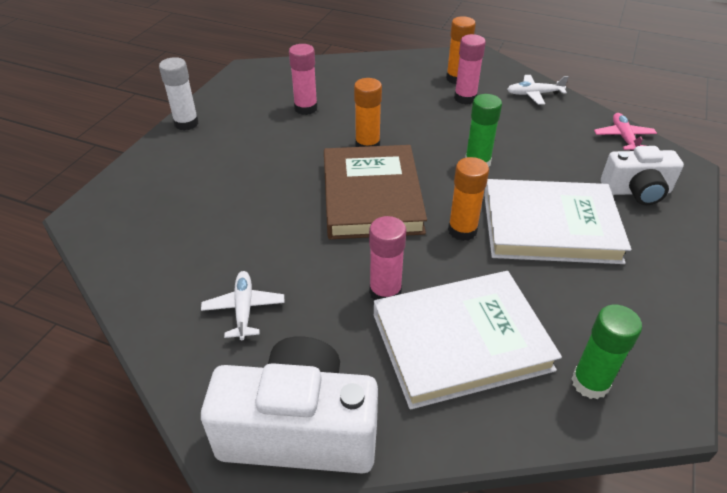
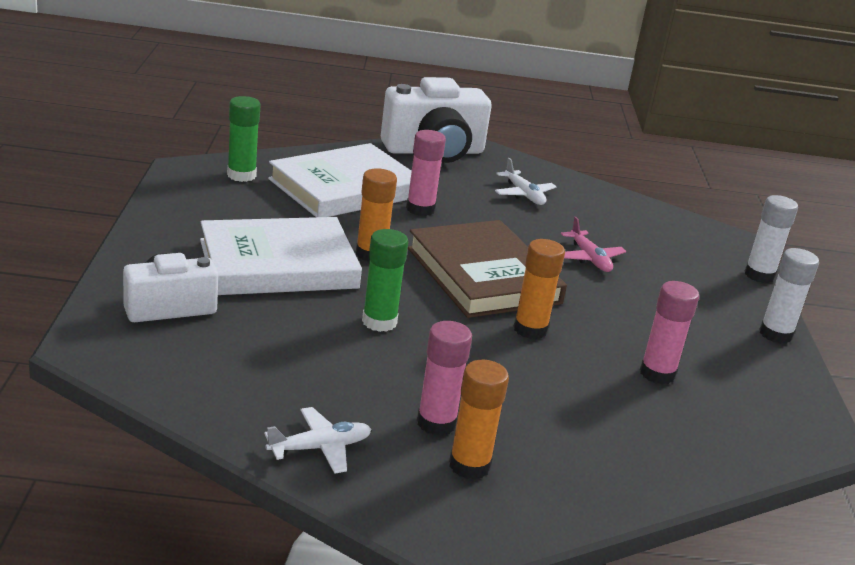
camera: 155 degrees right, 15 degrees down
(121, 172) = (759, 275): none -> white glue stick
(623, 137) = (169, 380): pink plane -> pink plane (589, 258)

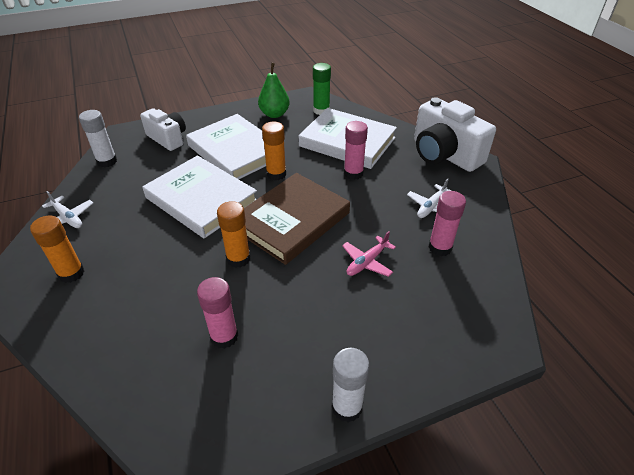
camera: 70 degrees right, 15 degrees up
(206, 207) = (274, 114): none -> green pear
(379, 322) = (201, 199): green glue stick -> white book
(436, 423) = (108, 249): pink glue stick -> pink glue stick (440, 247)
(759, 275) = (452, 376): white glue stick -> white glue stick (107, 161)

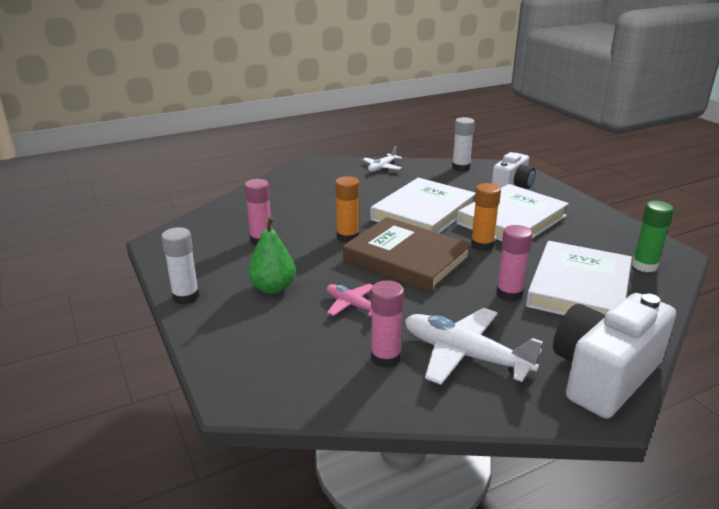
camera: 85 degrees right, 15 degrees down
(71, 273) = (323, 179): orange glue stick -> none
(274, 114) = (606, 235): green pear -> green pear (273, 288)
(431, 207) = (464, 355): white plane -> white plane, size x1.80

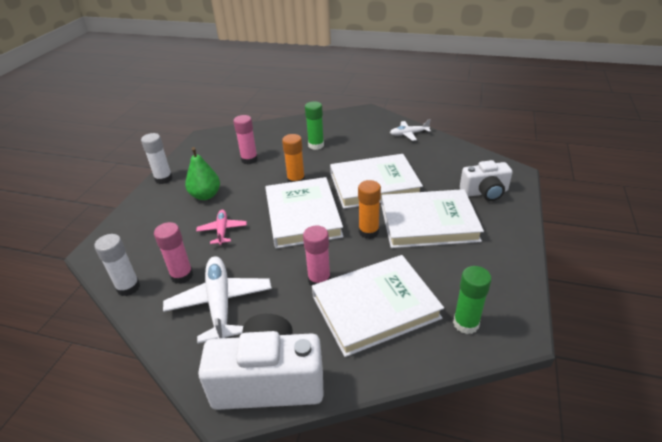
camera: 45 degrees right, 10 degrees up
(311, 204) = (316, 145): none -> green glue stick
(406, 259) = (303, 215): brown book -> white book
(461, 168) = (469, 157): white glue stick -> white glue stick (128, 287)

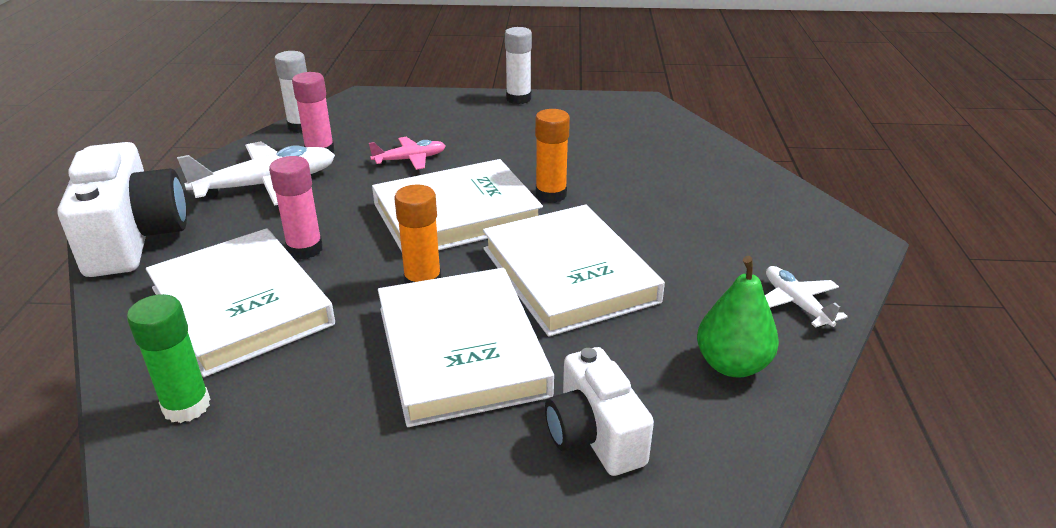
camera: 75 degrees right, 5 degrees down
(205, 195) = (488, 133): green pear -> green pear (732, 365)
(249, 160) = (596, 146): pink glue stick -> none
(316, 145) = (675, 197): green glue stick -> none

